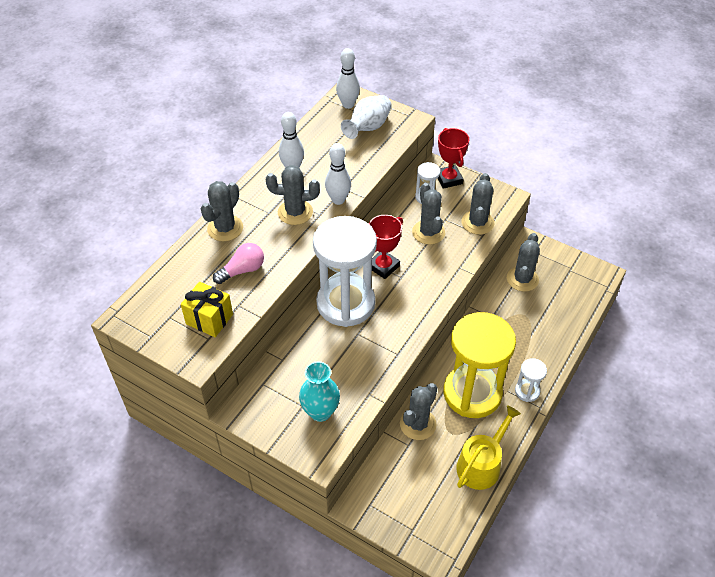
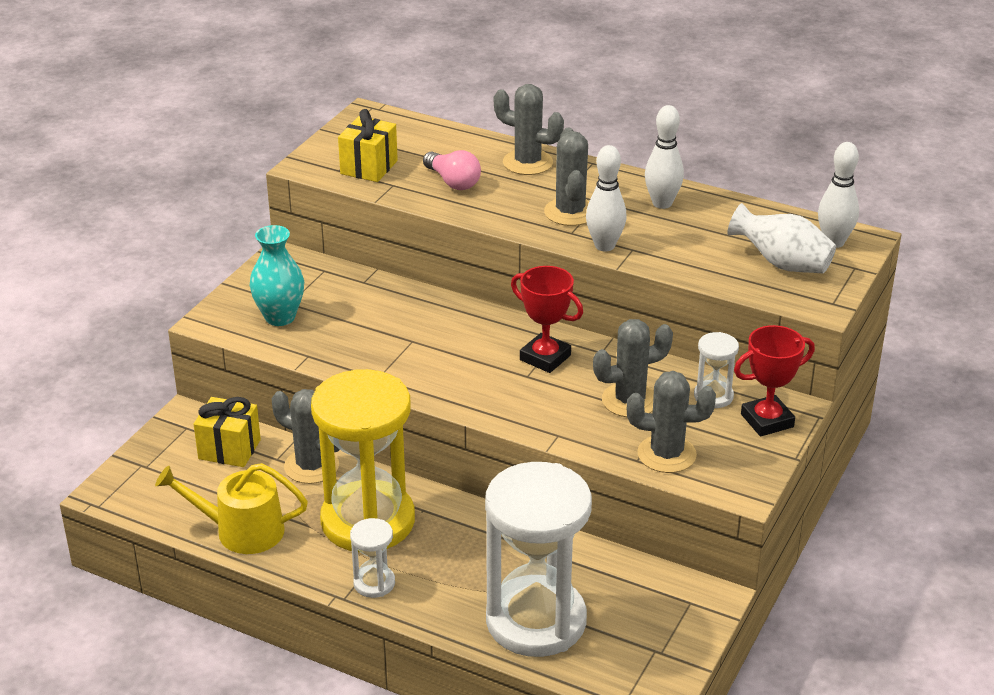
camera: 85 degrees right, 15 degrees down
(345, 303) = (467, 327): white hourglass -> white hourglass (536, 621)
(397, 475) = (229, 449): none -> yellow gift
(481, 464) = (241, 531): yellow watering can -> yellow watering can turned 150 degrees clockwise
(522, 279) = (617, 584): grey cactus -> none

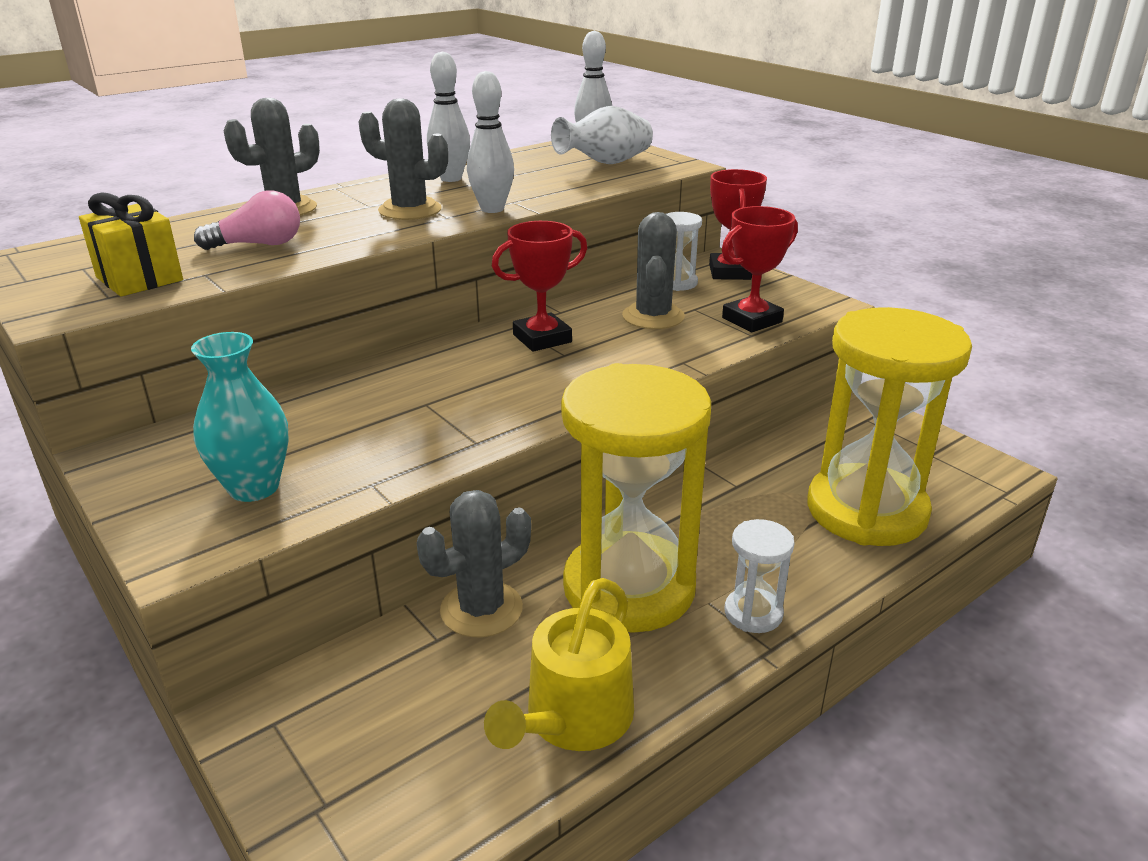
camera: 65 degrees left, 5 degrees down
(229, 449) = (373, 684): yellow gift -> none
(536, 621) = (866, 511): white hourglass -> yellow hourglass
(666, 454) = (752, 320): grey cactus -> red trophy

